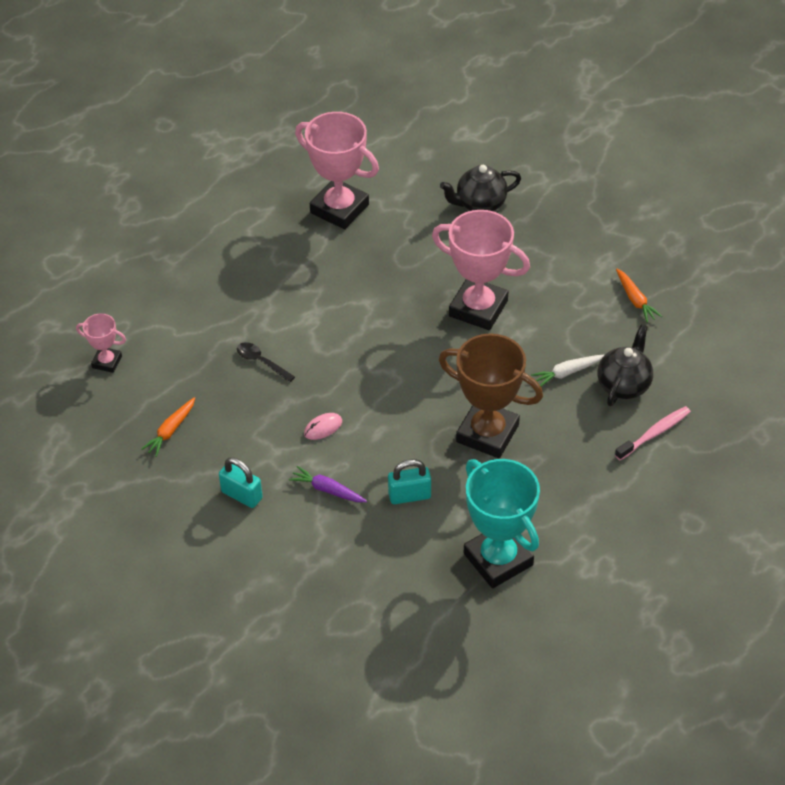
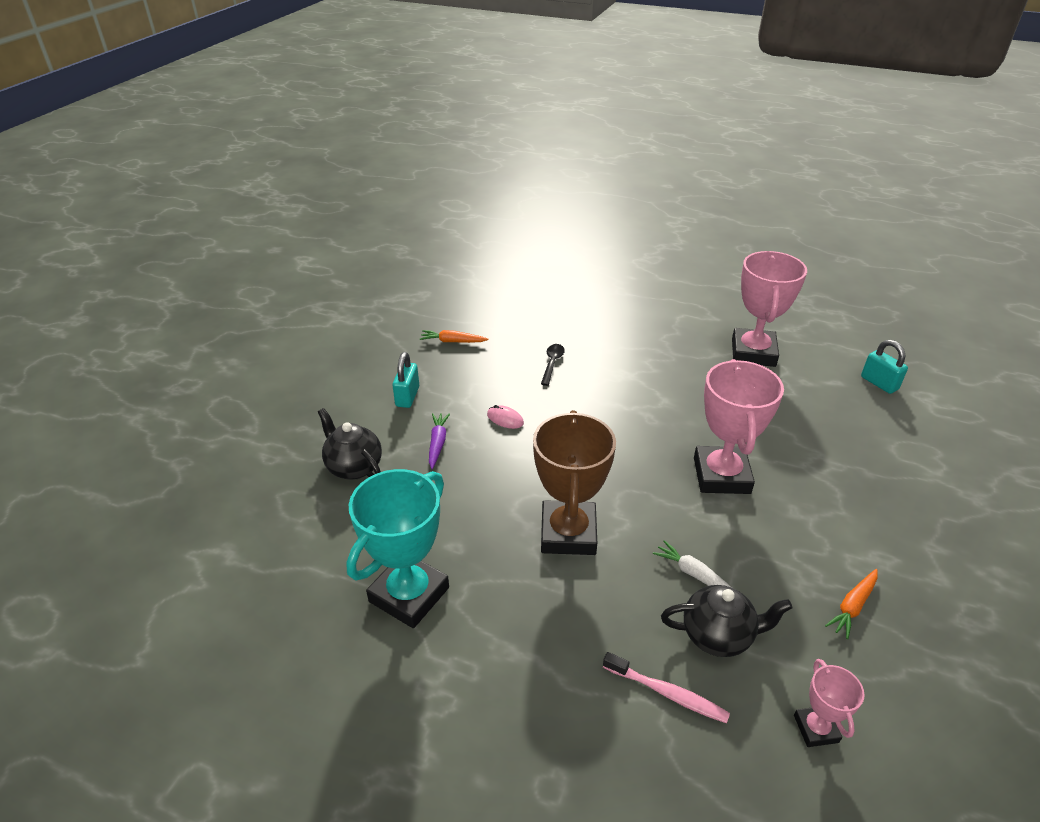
camera: 65 degrees right, 10 degrees down
(107, 362) = (499, 294): pink trophy -> pink trophy (816, 729)
(409, 495) = (458, 499): turquoise padlock -> turquoise padlock (879, 383)
(480, 204) = (852, 435): black teapot -> black teapot (354, 467)

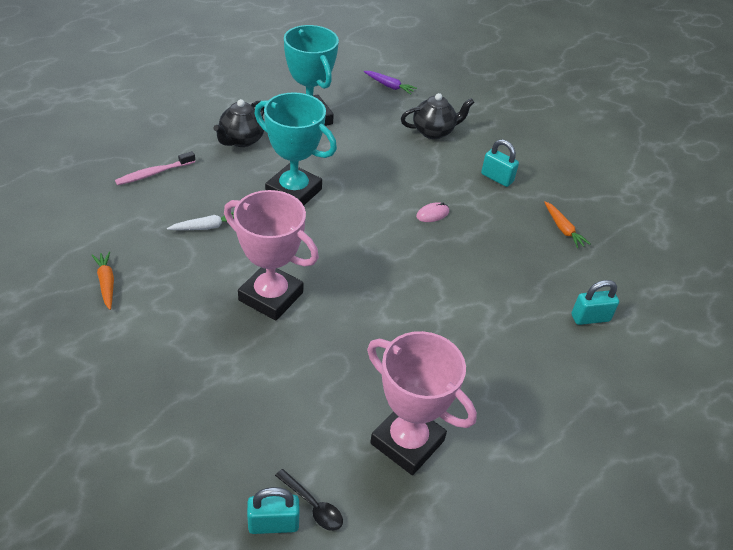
camera: 115 degrees right, 5 degrees up
(437, 443) = (430, 172): purple carrot -> purple carrot (389, 86)
(452, 341) = (563, 229): orange carrot -> orange carrot turned 120 degrees clockwise
(548, 308) = (590, 318): none -> turquoise padlock
(552, 363) = (490, 274): black spoon -> black spoon (313, 505)
(568, 533) = (293, 192): brown trophy -> turquoise trophy
(718, 635) = (160, 211): black teapot -> black teapot (241, 140)
(816, 729) = (73, 212): pink trophy -> none

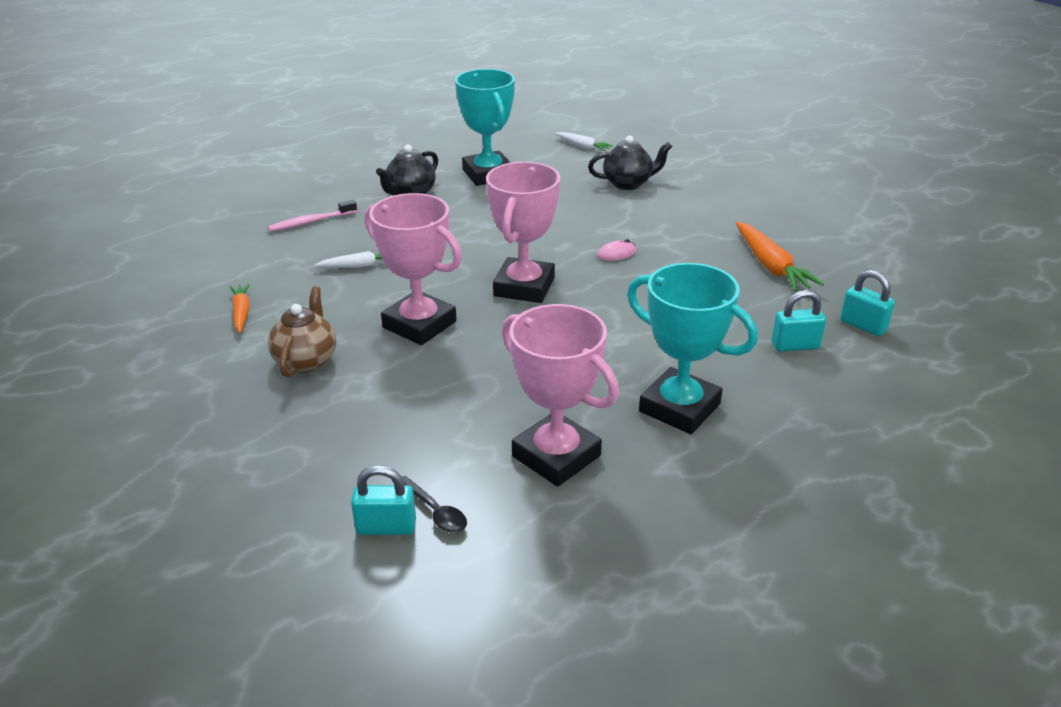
camera: 10 degrees right, 10 degrees down
(175, 339) = (306, 360): none -> brown teapot
(293, 192) = (460, 236): turquoise trophy -> turquoise trophy (679, 408)
(357, 252) = (524, 287): none -> pink trophy
(389, 86) = (583, 146): purple carrot -> white carrot
(497, 178) = (697, 222): turquoise padlock -> turquoise padlock (863, 325)
(563, 229) = (771, 266): orange carrot -> orange carrot, size x1.69

